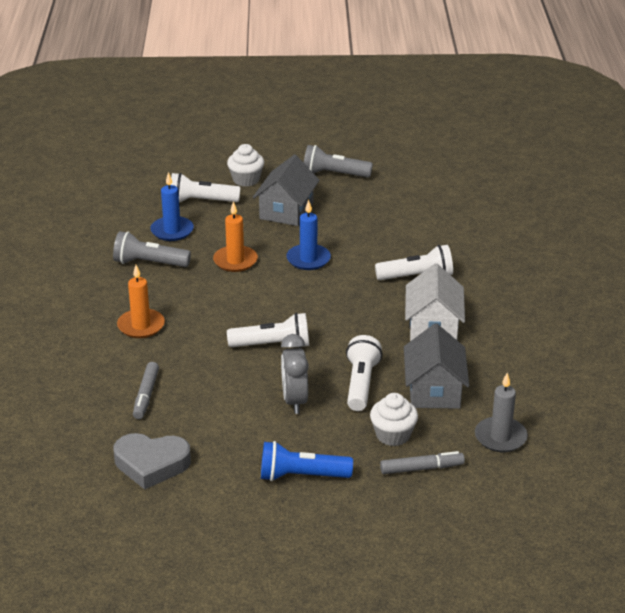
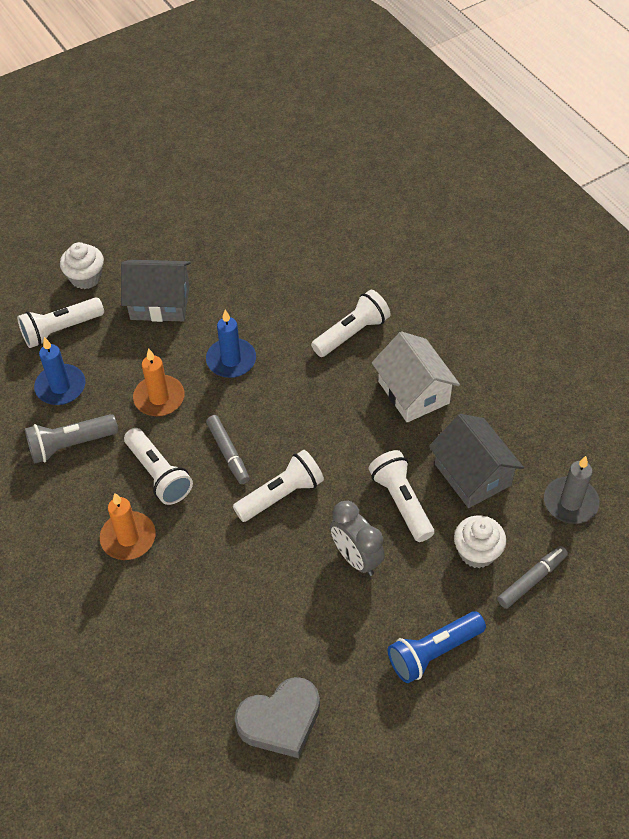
camera: 30 degrees left, 20 degrees up
(146, 395) = (205, 630): grey marker -> grey marker (228, 452)
(195, 301) = (159, 474): none -> white flashlight
(286, 211) = (160, 303): grey house -> grey house turned 75 degrees counterclockwise
(334, 174) = (171, 230): grey flashlight -> none

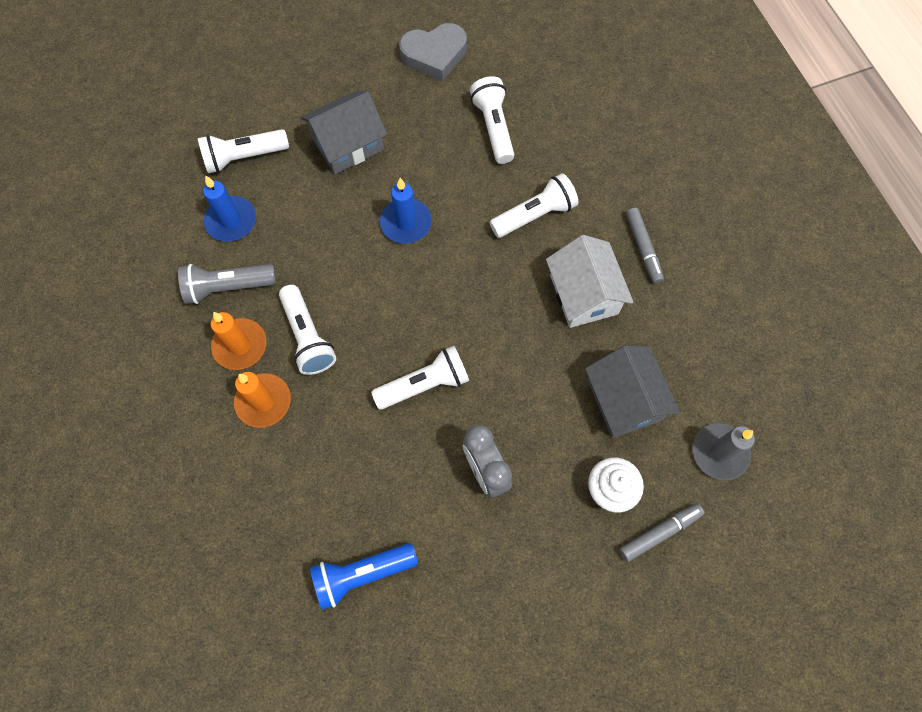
camera: 10 degrees right, 15 degrees up
(86, 277) = (280, 103): white cupcake -> none
(159, 398) = (325, 252): orange candle -> orange candle (240, 345)
(160, 303) = (348, 145): grey house -> grey house turned 45 degrees counterclockwise
(228, 452) = (381, 326): grey marker -> grey marker (643, 248)
(280, 720) = (372, 635): grey heart -> grey heart (434, 55)
(401, 502) = (544, 417): white flashlight -> white flashlight (493, 127)
(433, 652) = (541, 593): blue flashlight -> blue flashlight (362, 574)

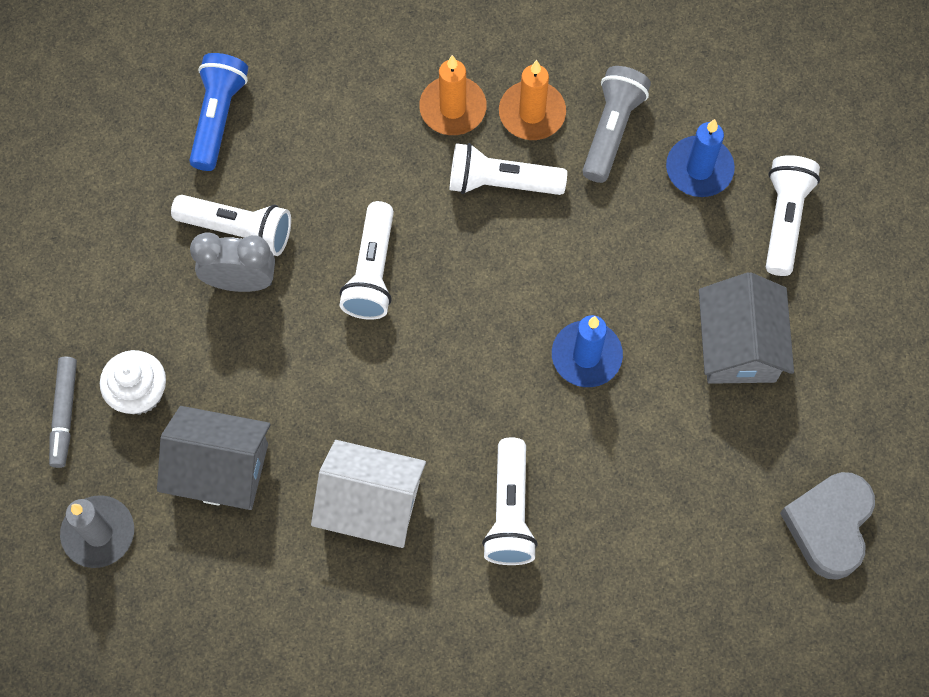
camera: 120 degrees right, 0 degrees up
(493, 127) = (668, 536): white flashlight -> white flashlight (238, 230)
(643, 248) = (387, 615): grey marker -> none

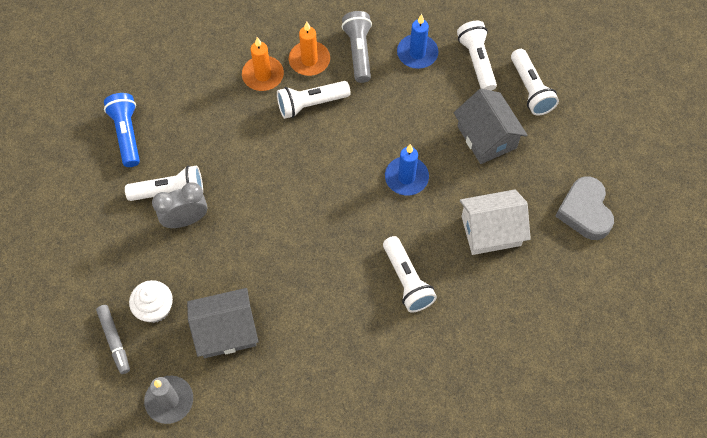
camera: 25 degrees left, 5 degrees down
(371, 504) = (325, 311): white house -> white house (491, 230)
(372, 272) = (261, 182): white flashlight -> white flashlight (530, 89)

